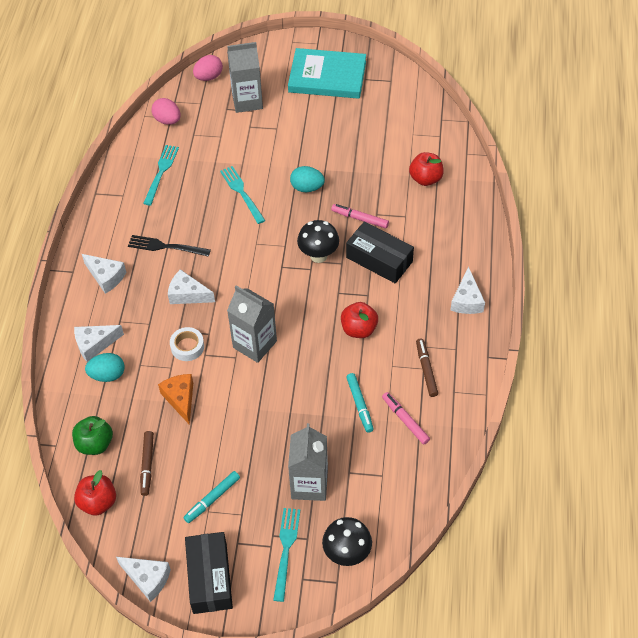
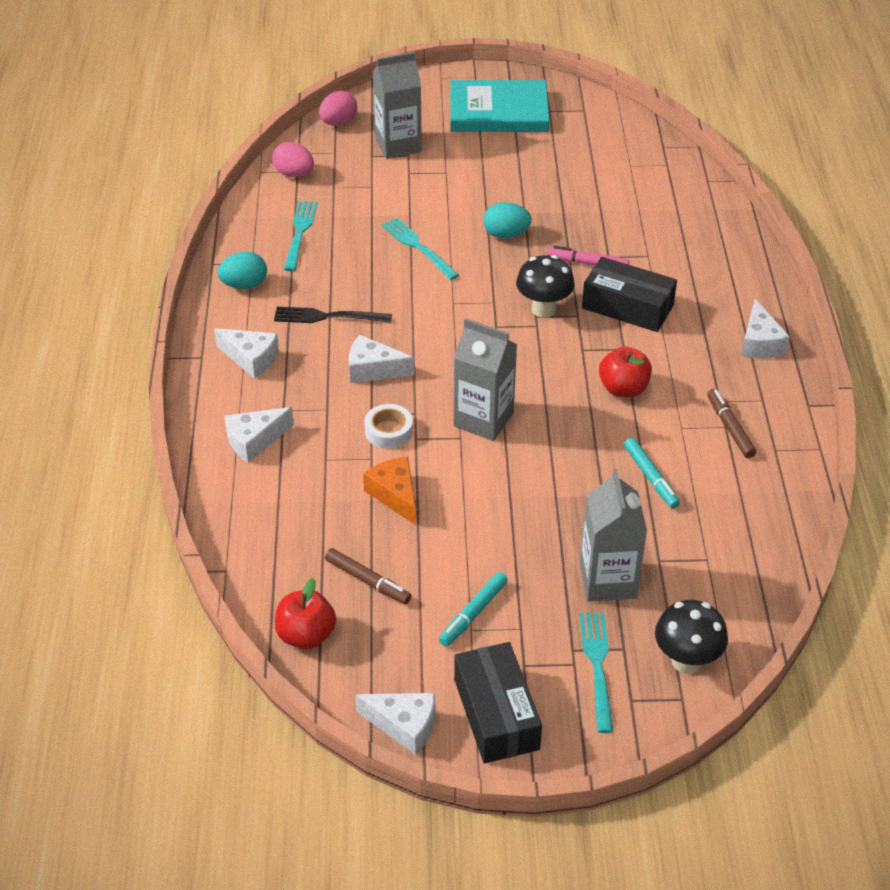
camera: 10 degrees left, 10 degrees down
(95, 444) = (284, 562): green apple -> none
(107, 375) = (282, 476): turquoise egg -> turquoise egg (244, 285)
(147, 465) = (367, 581): brown marker -> brown marker turned 45 degrees counterclockwise
(405, 420) = (719, 490): pink marker -> none
(425, 179) = (662, 212): red apple -> none

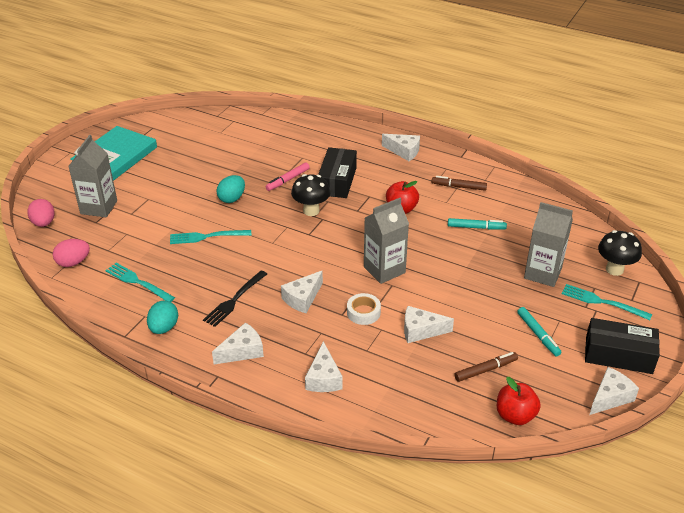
camera: 60 degrees left, 5 degrees down
(395, 495) = (421, 330): orange cheese -> white cheese
(627, 307) = (337, 181): black box -> black box turned 45 degrees counterclockwise

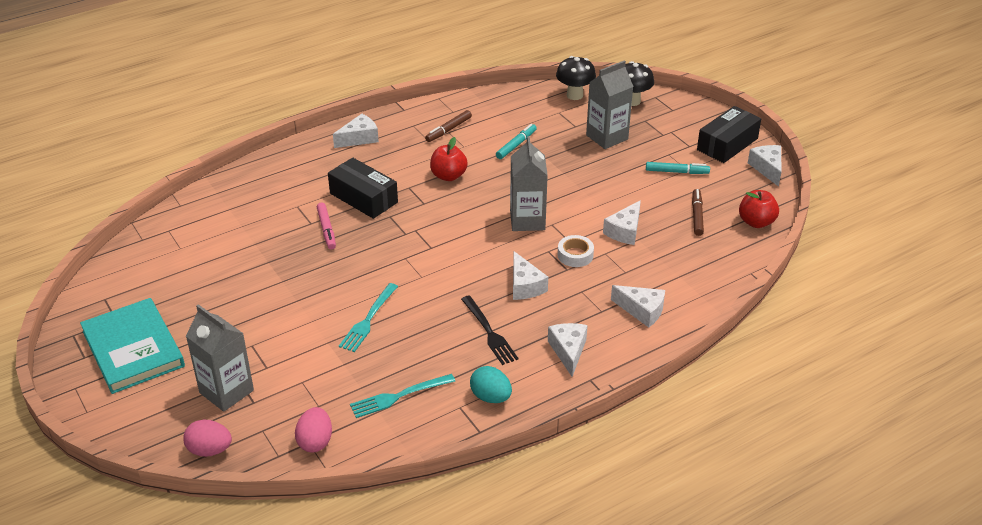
camera: 60 degrees left, 0 degrees up
(232, 198) = (318, 280): turquoise egg -> none
(311, 211) = (395, 232): black mushroom -> black mushroom (574, 95)
(601, 302) = (664, 124): turquoise fork -> none

